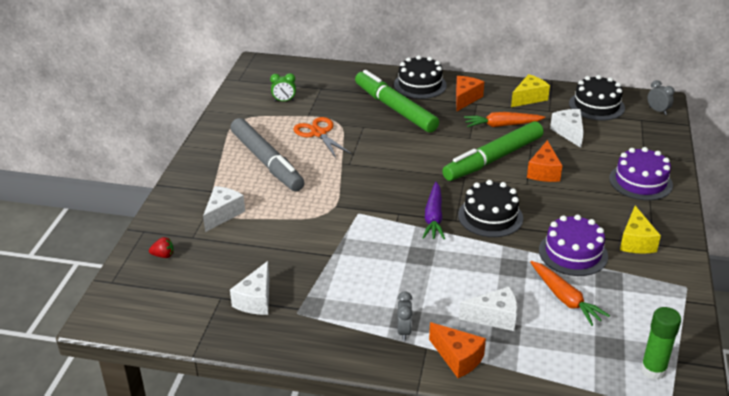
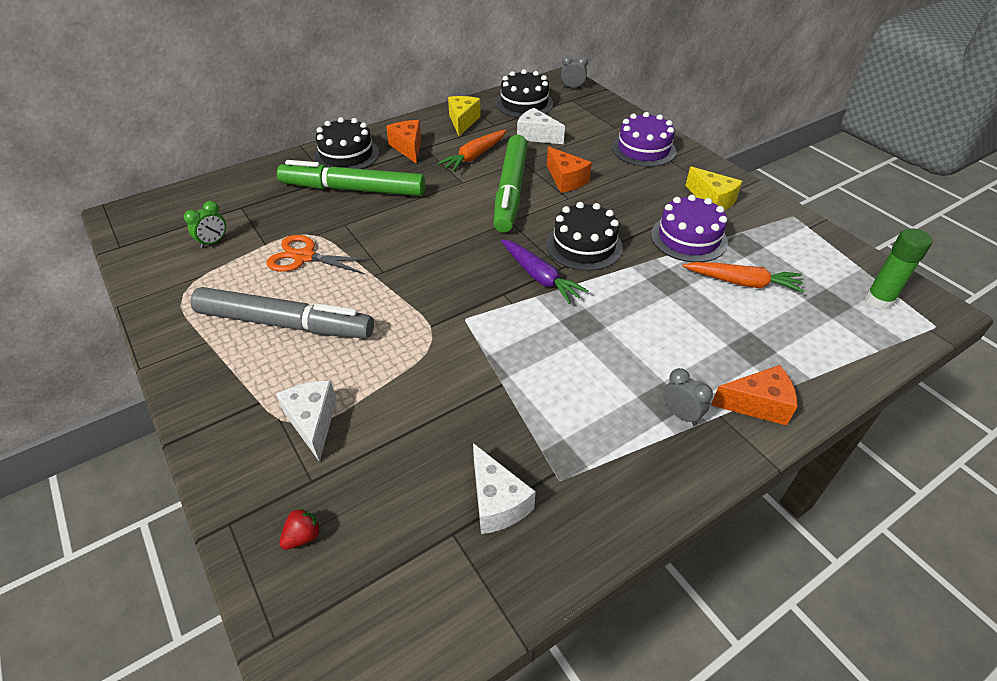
camera: 45 degrees left, 10 degrees up
(494, 317) = (724, 340): white cheese -> none

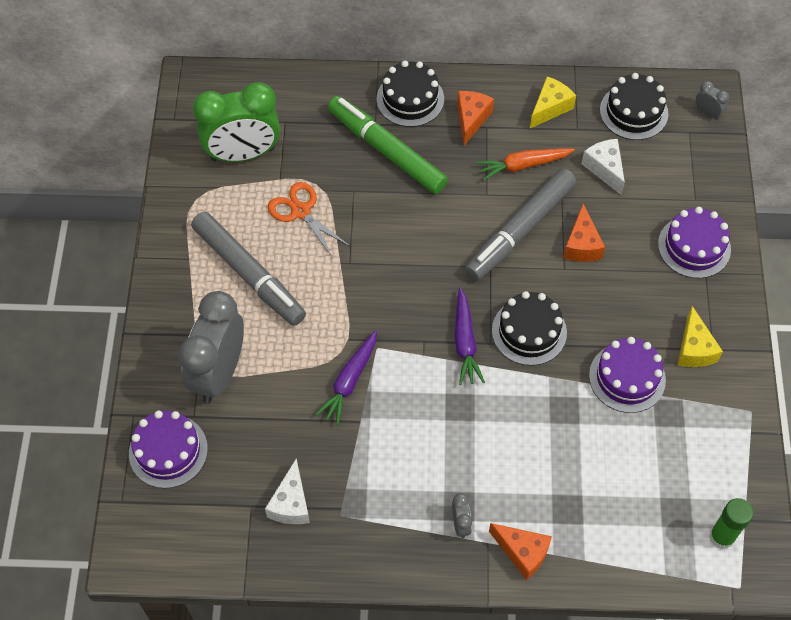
camera: 35 degrees right, 15 degrees up
(213, 242) = (243, 154): green clock -> green clock, size x2.48
(303, 536) = (168, 451): red strawberry -> purple cake
(313, 422) = (219, 373): white cheese -> grey clock
(462, 357) = (349, 381): none -> purple carrot
(511, 191) = (520, 230): green marker -> grey marker
(742, 283) = (624, 449): orange carrot -> none

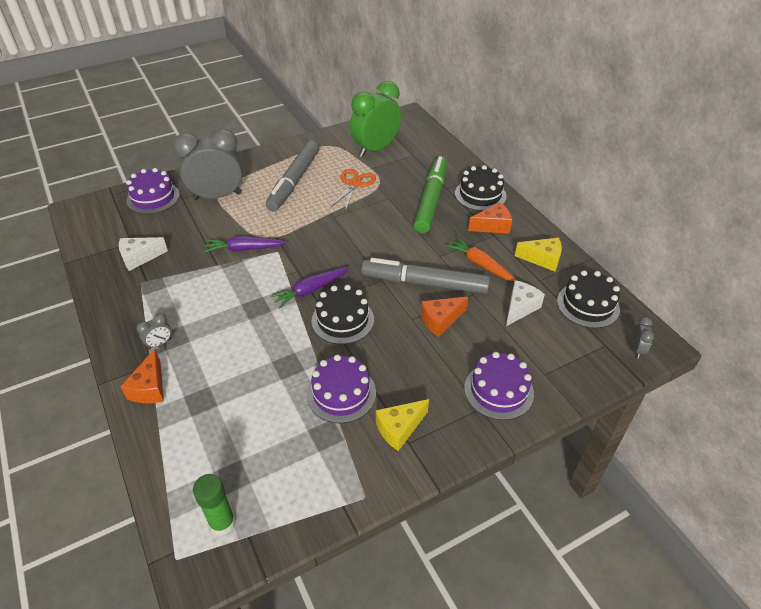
camera: 60 degrees right, 15 degrees down
(243, 154) = (375, 149): green clock -> green clock turned 90 degrees clockwise

